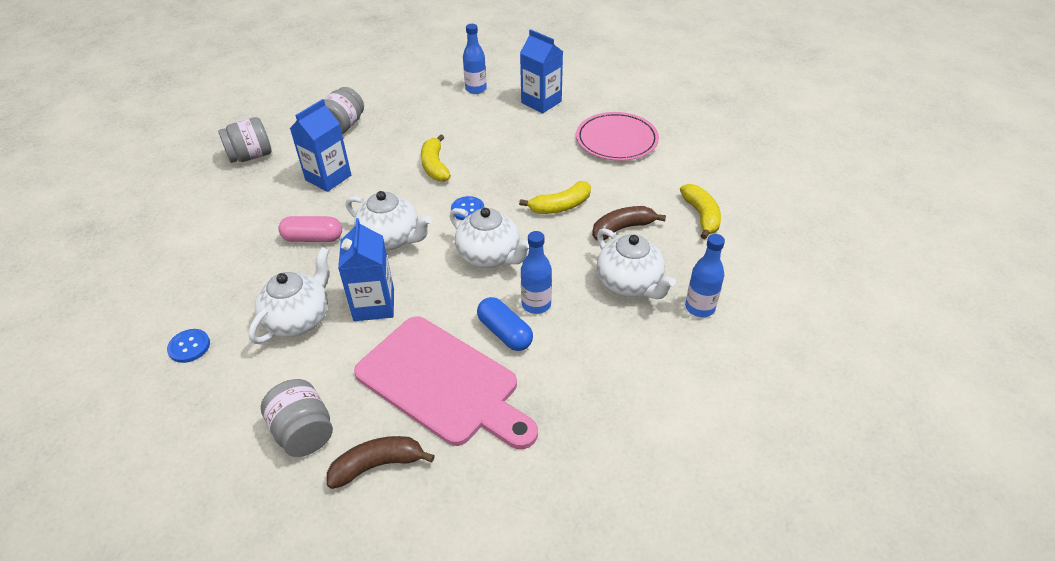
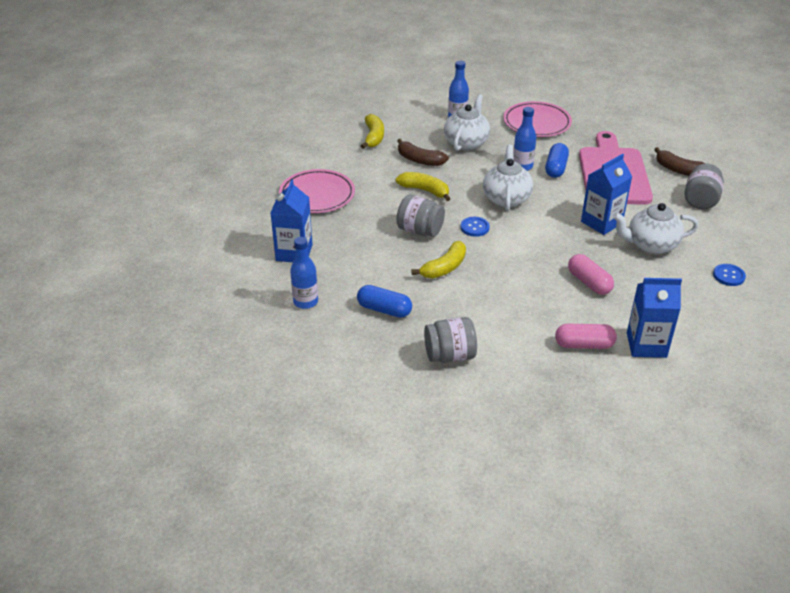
camera: 125 degrees left, 5 degrees down
(251, 156) = (555, 388): grey jar -> grey jar (420, 230)
(262, 192) = (584, 345): none -> pink capsule
(328, 177) = (523, 318): blue carton -> blue carton (646, 345)
(391, 239) = (543, 246): white teapot -> none
(424, 117) = (384, 310): none -> blue capsule
(627, 384) = (537, 122): none -> pink plate
(701, 216) = (374, 137): yellow banana -> yellow banana turned 135 degrees clockwise

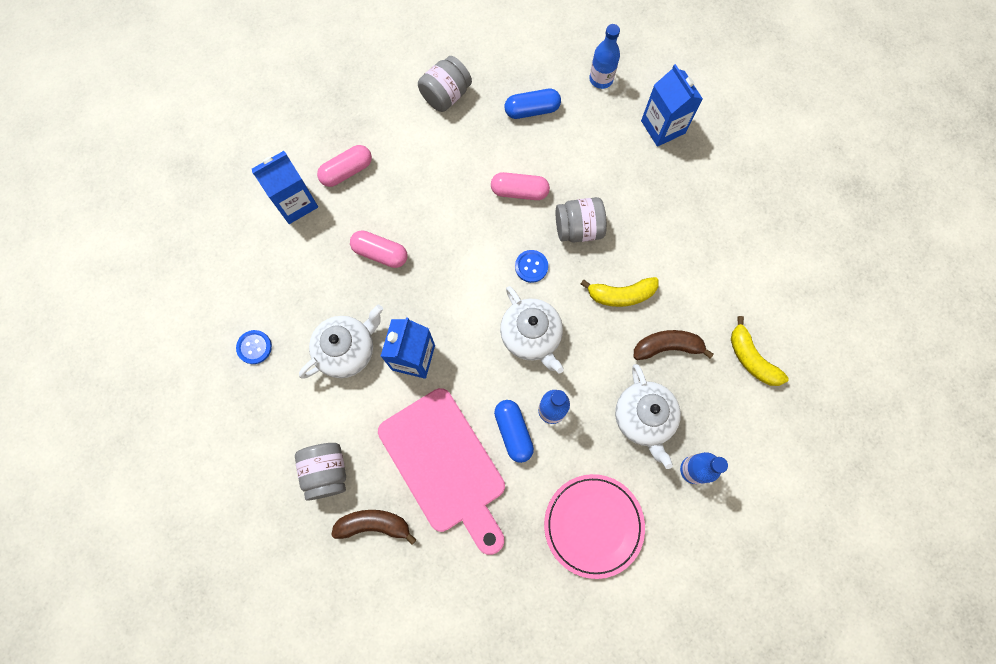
camera: 145 degrees right, 35 degrees up
(317, 195) = (717, 218): pink plate -> none
(444, 268) = (519, 191): yellow banana -> pink capsule

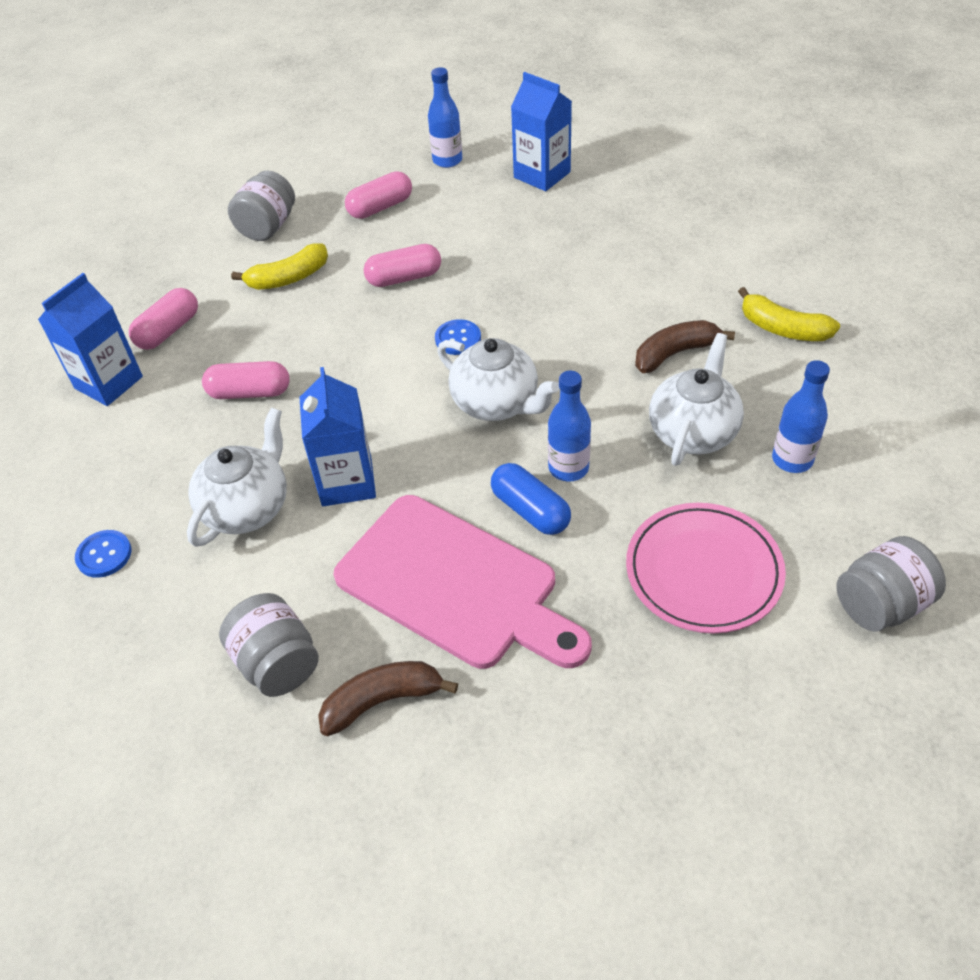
camera: 20 degrees left, 25 degrees down
(532, 110) = (380, 207): blue capsule -> pink capsule
(578, 228) = (496, 286): grey jar -> grey jar (881, 604)
(621, 295) = (586, 326): yellow banana -> yellow banana (289, 278)
(643, 418) = (693, 432): white teapot -> white teapot turned 120 degrees counterclockwise

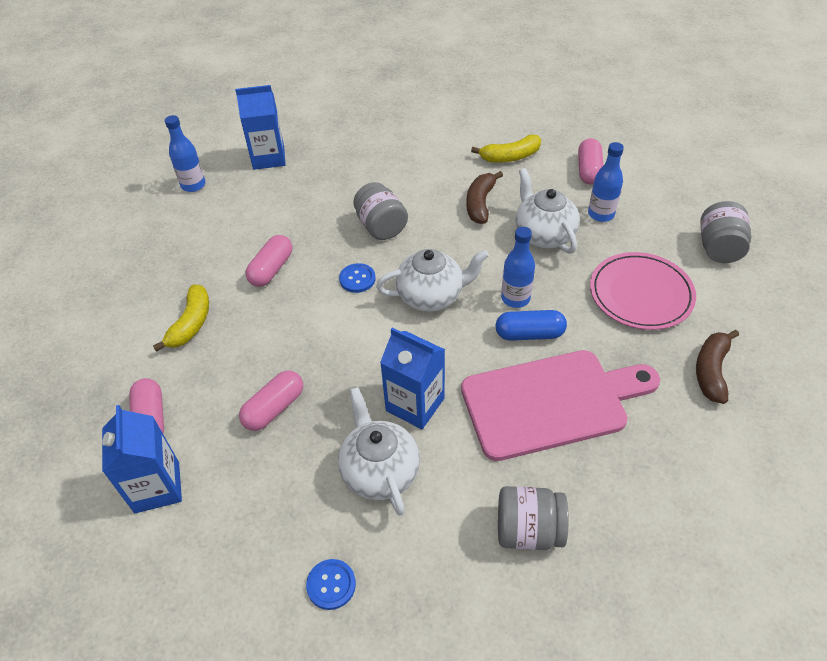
camera: 50 degrees left, 0 degrees up
(267, 227) = (123, 304): grey jar -> grey jar (381, 226)
(380, 207) = (190, 240): pink capsule -> pink capsule (588, 170)
(382, 700) = (606, 491): brown banana -> brown banana (711, 371)

